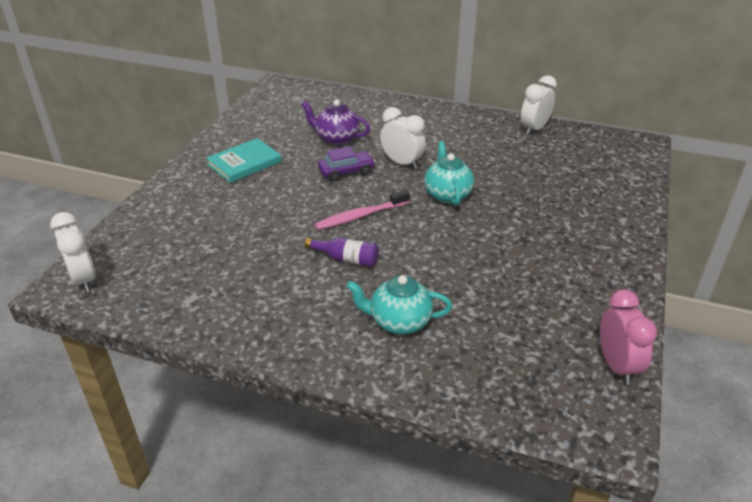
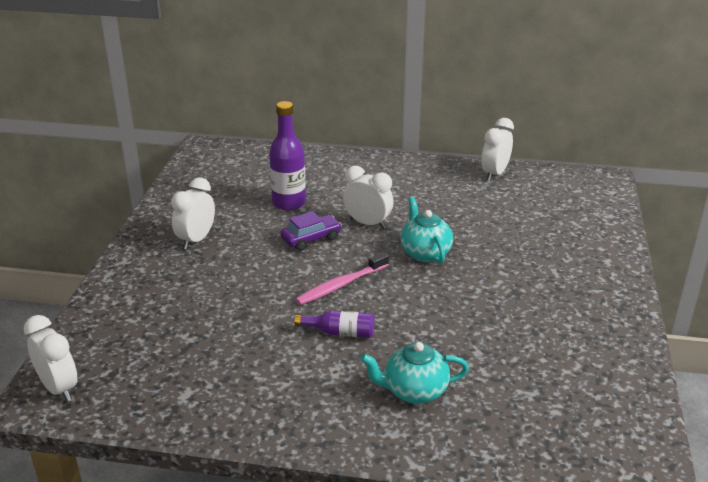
camera: 10 degrees left, 5 degrees down
(244, 163) = (196, 240): turquoise book -> white clock
(336, 138) = (289, 203): purple teapot -> purple bottle
(616, 366) = (638, 408): pink clock -> none

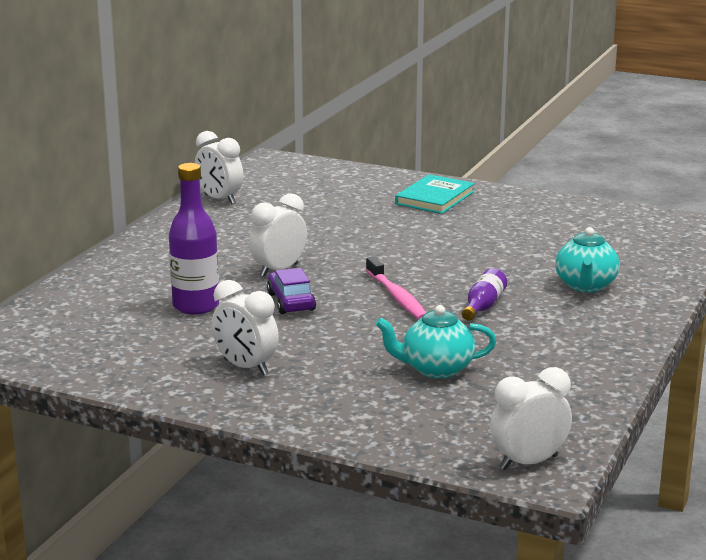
camera: 75 degrees left, 10 degrees down
(425, 253) = (358, 252): turquoise teapot -> turquoise teapot (435, 369)
(580, 274) = (434, 198): none -> turquoise book

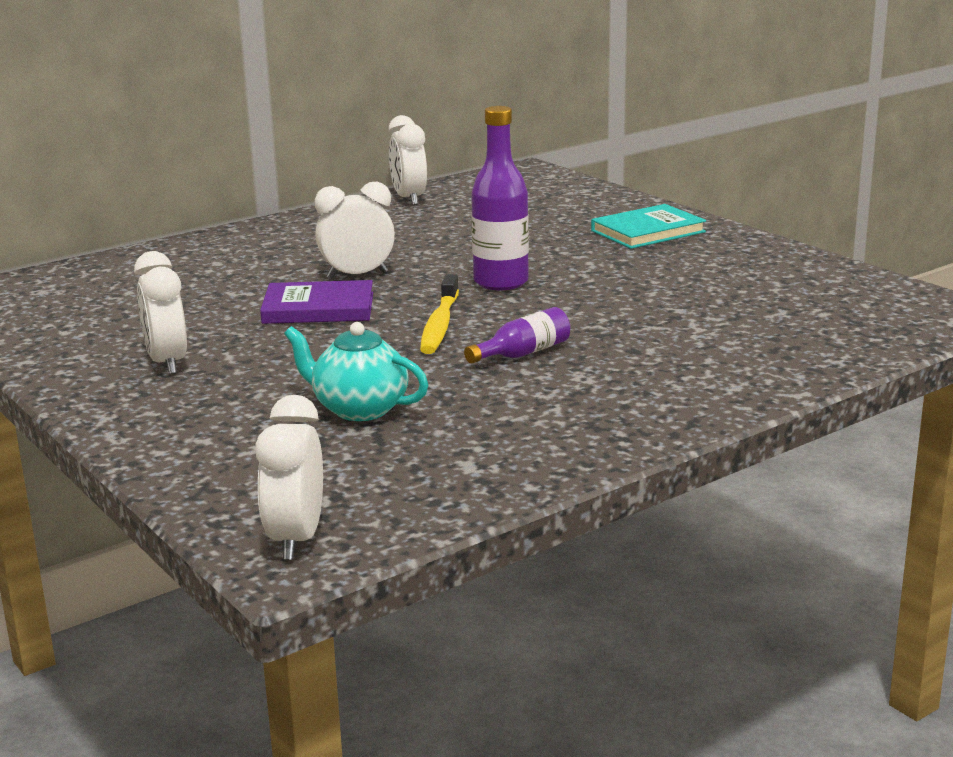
camera: 30 degrees right, 0 degrees up
(196, 306) = (219, 294): purple bottle -> purple bottle (501, 282)
(291, 302) = (318, 308): purple car -> purple book
(397, 297) = (439, 324): pink toothbrush -> yellow toothbrush
(528, 462) = (296, 539): white clock -> white clock turned 90 degrees counterclockwise
(585, 286) = (687, 355): turquoise teapot -> none

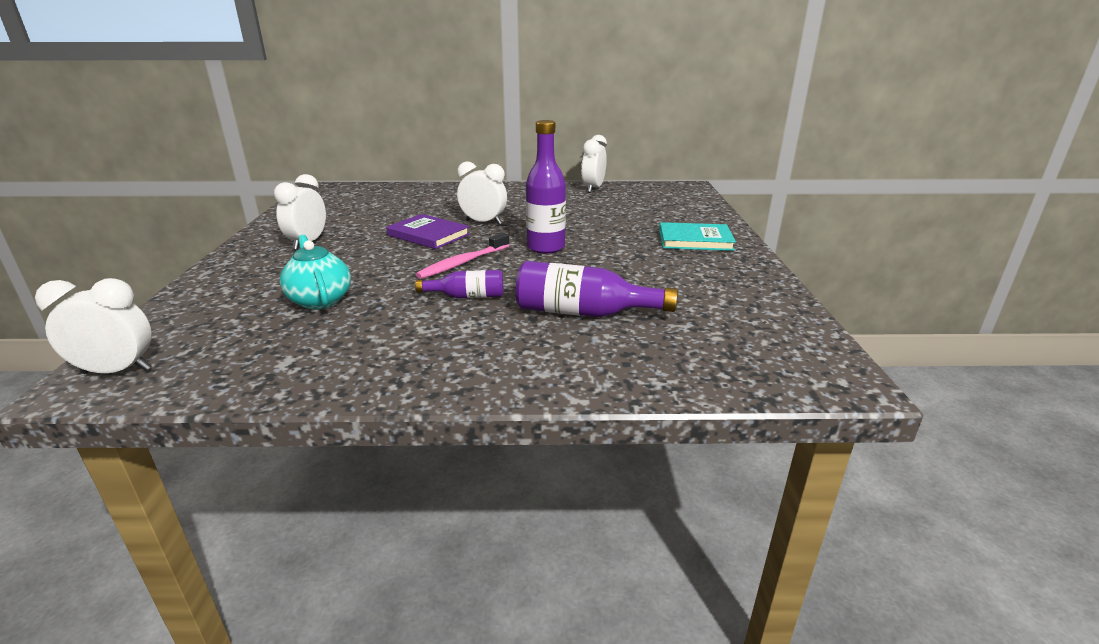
camera: 35 degrees right, 5 degrees up
(296, 539) = (117, 371): white clock -> white clock turned 45 degrees clockwise
(439, 324) = (463, 263): yellow toothbrush -> pink toothbrush
(672, 330) = (583, 313): none -> purple bottle

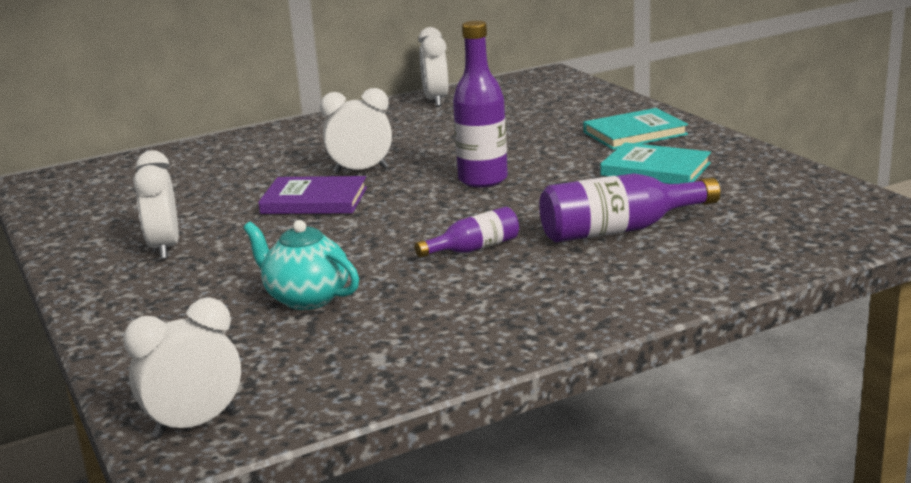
camera: 25 degrees left, 5 degrees down
(463, 263) = (412, 219): pink toothbrush -> none
(674, 271) = (655, 169): none -> turquoise book

